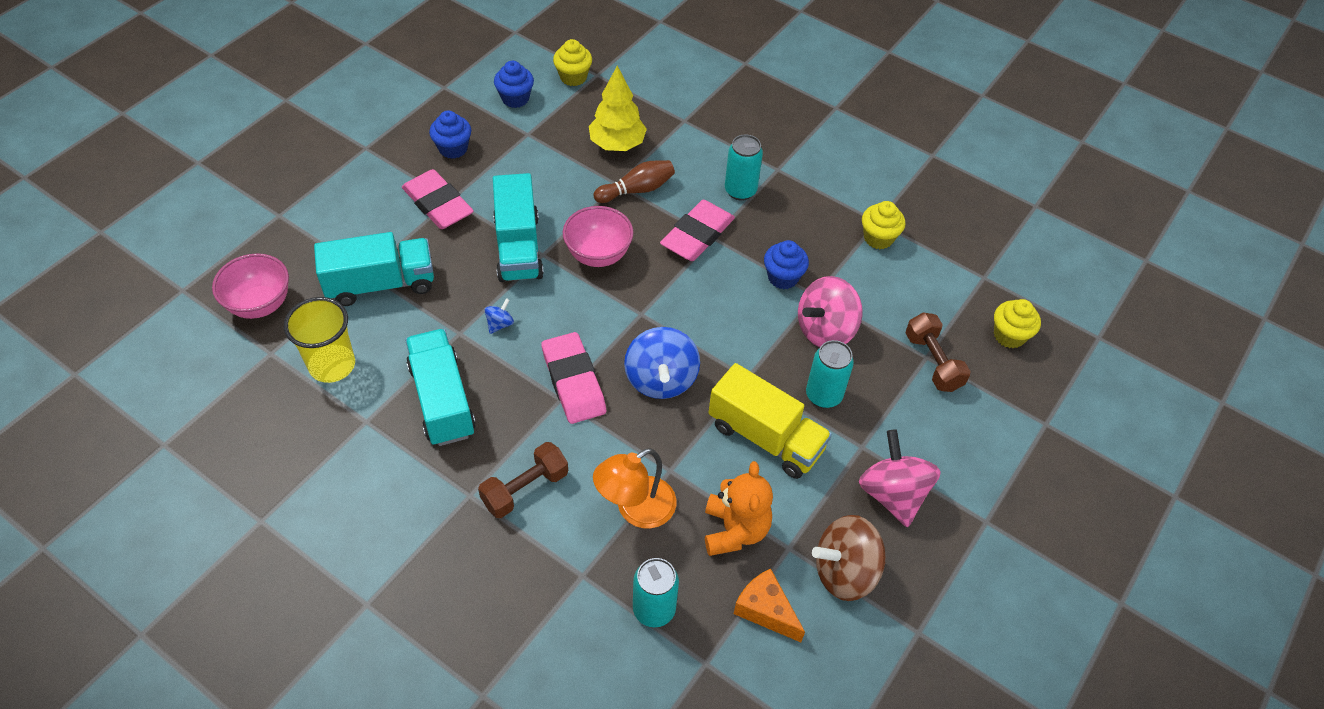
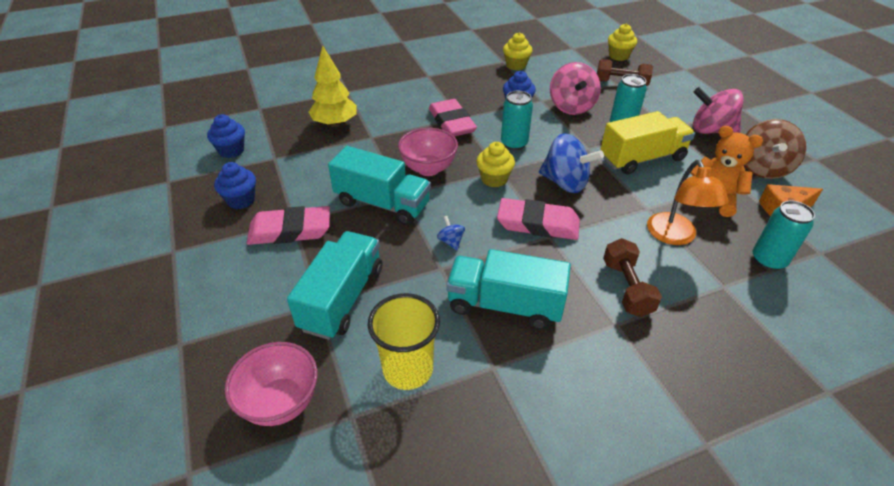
camera: 55 degrees left, 10 degrees down
(573, 77) = (247, 118): yellow cupcake -> yellow cupcake (494, 179)
(637, 190) = (386, 131): brown bowling pin -> none
(740, 191) = (431, 94): turquoise can -> turquoise can (514, 144)

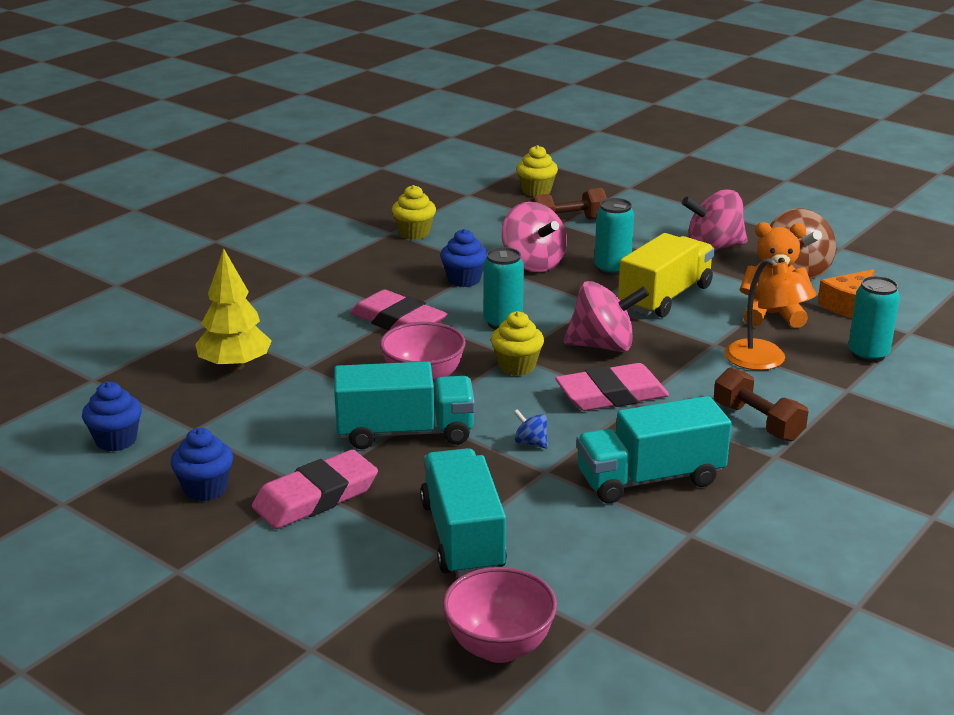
camera: 30 degrees left, 15 degrees down
(408, 369) = (606, 568): yellow cup -> none
(565, 183) = (603, 346): blue spinning top -> pink spinning top

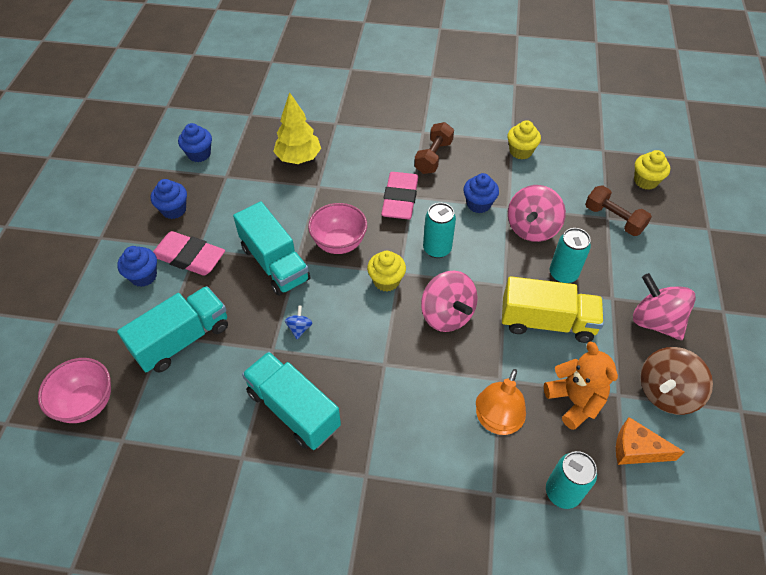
camera: 60 degrees right, 25 degrees up
(308, 545) = (143, 276): none -> blue cupcake
(611, 394) = (385, 346): pink eraser -> none
(757, 422) = (405, 448): brown dumbbell -> brown dumbbell (433, 157)

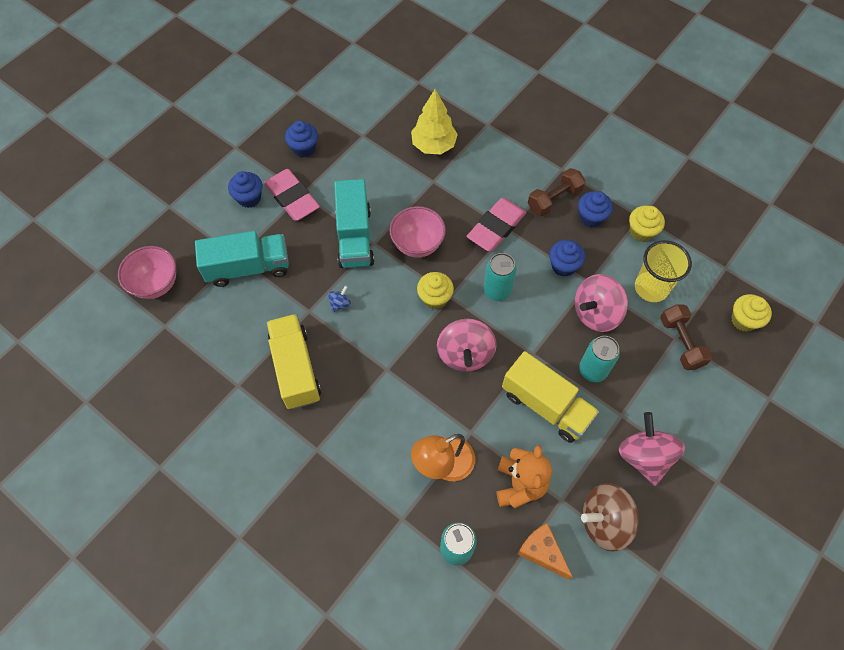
camera: 30 degrees right, 10 degrees up
(199, 154) = (353, 103): blue cupcake -> blue cupcake (591, 217)
(293, 409) = (295, 368): turquoise truck -> yellow truck
(560, 189) = (651, 288): none -> yellow cup

